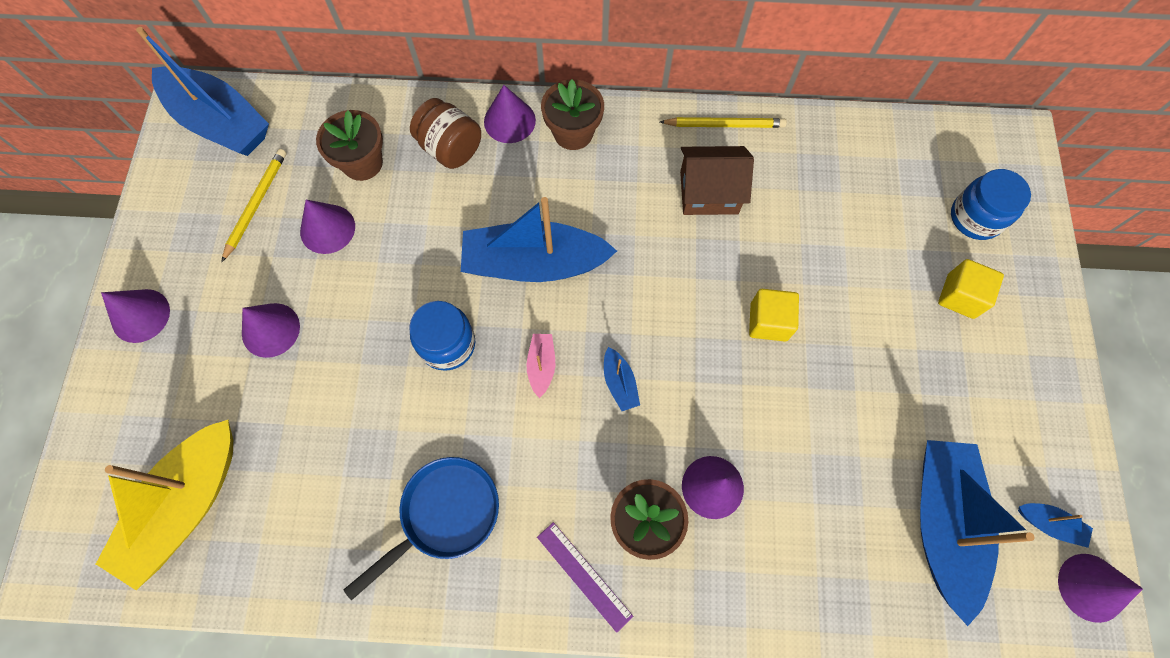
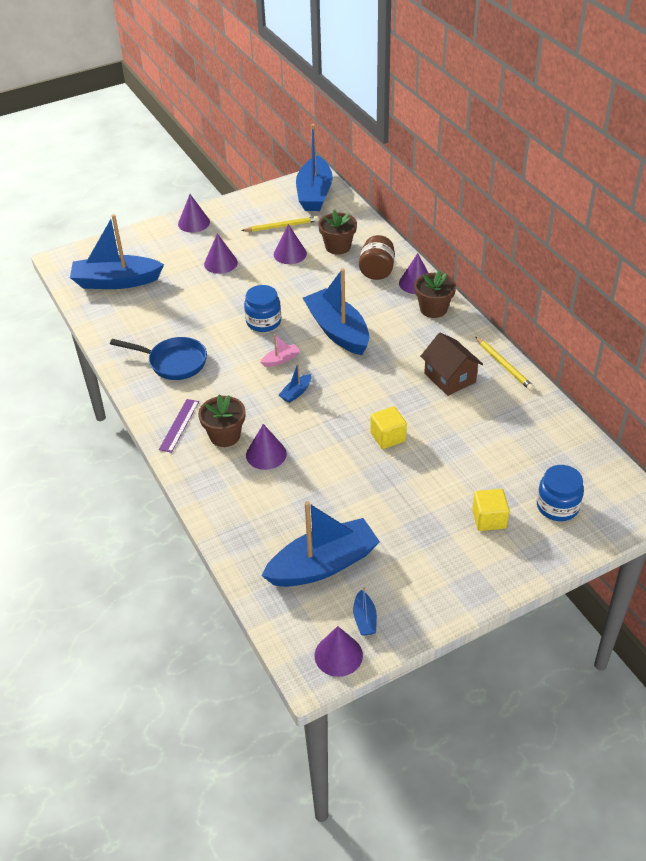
camera: 60 degrees right, 25 degrees down
(186, 506) = (116, 281): yellow boat -> blue boat

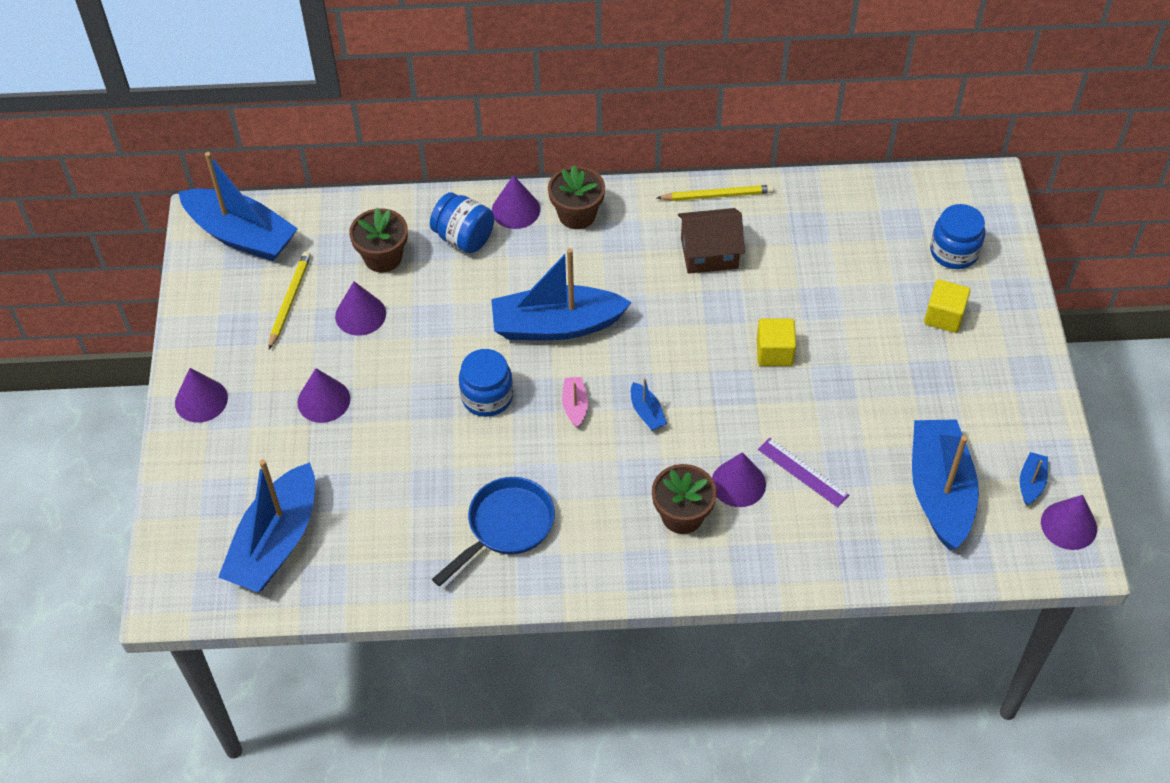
camera: 65 degrees left, 10 degrees up
(179, 425) = (635, 559): purple ruler -> purple ruler (803, 472)
(364, 619) = (1031, 483): blue boat -> blue boat turned 90 degrees counterclockwise
(377, 271) = (464, 238): brown jar -> blue jar

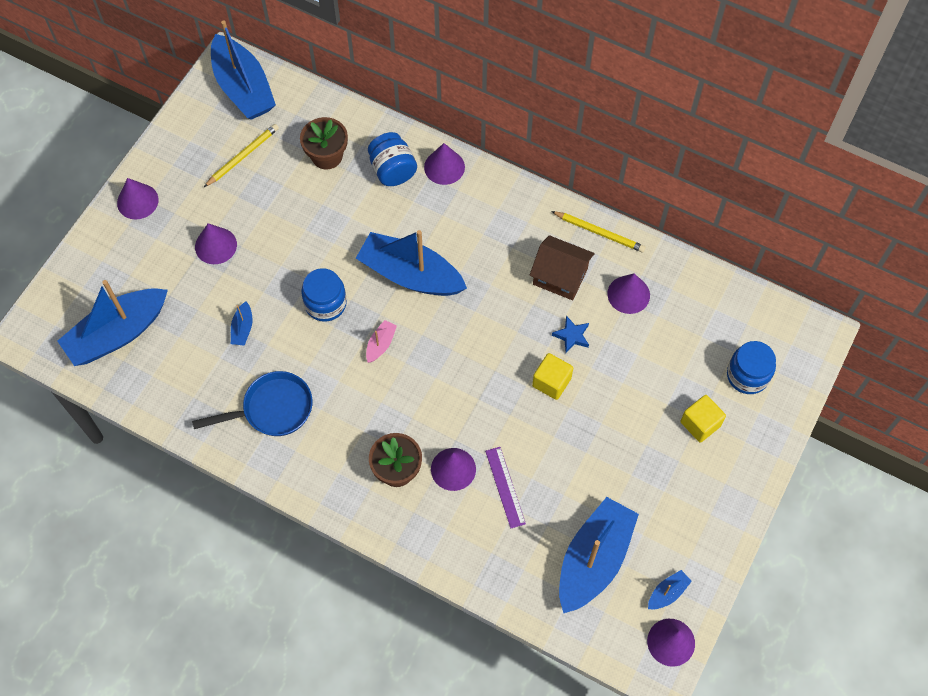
camera: 30 degrees right, 10 degrees up
(360, 314) = (282, 193): purple cone -> purple cone (628, 294)
(577, 214) = (485, 194): brown flower pot -> none
(647, 412) = (427, 378): blue boat -> blue boat (242, 328)
(762, 301) = (571, 336): none -> blue star

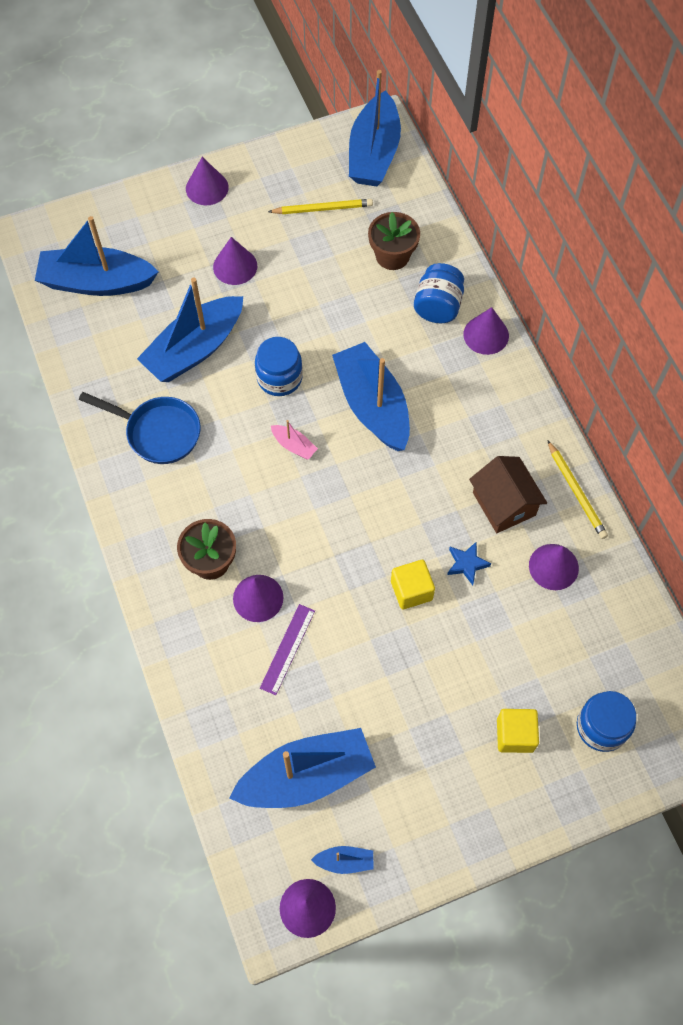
camera: 40 degrees right, 0 degrees up
(242, 328) = (195, 349): blue boat -> blue boat, size x2.40
(381, 344) = (294, 446): pink boat -> pink boat turned 60 degrees clockwise

